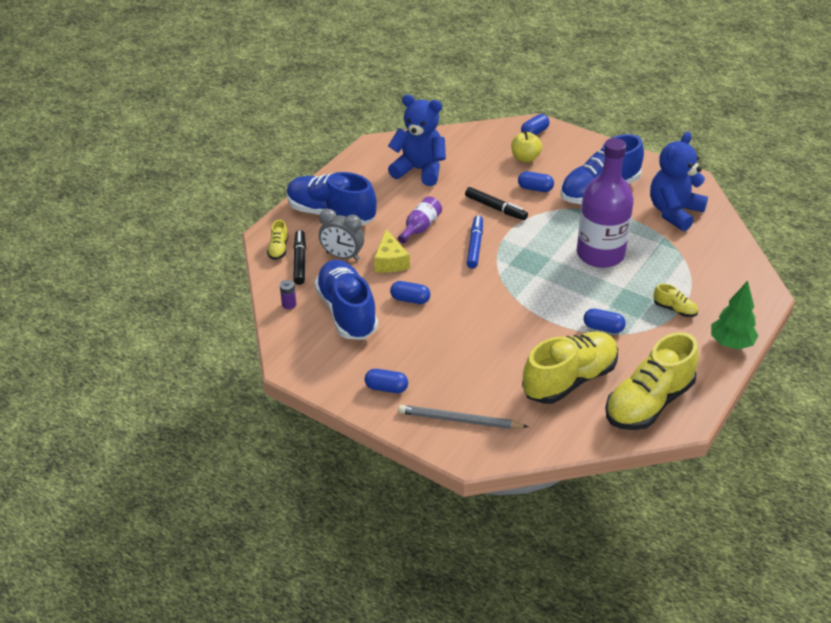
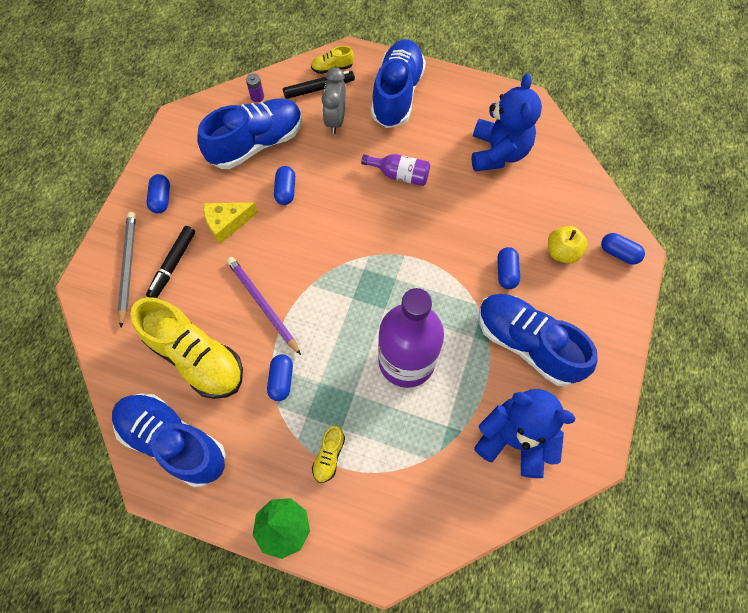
camera: 75 degrees right, 25 degrees up
(390, 261) = (339, 161): yellow cheese -> yellow cheese (227, 223)
(475, 246) = (384, 231): blue marker -> none
(495, 208) = (456, 238): black marker -> black marker (173, 265)
(527, 330) = (262, 305): none -> purple pencil
(648, 403) = (174, 441): yellow shoe -> blue shoe

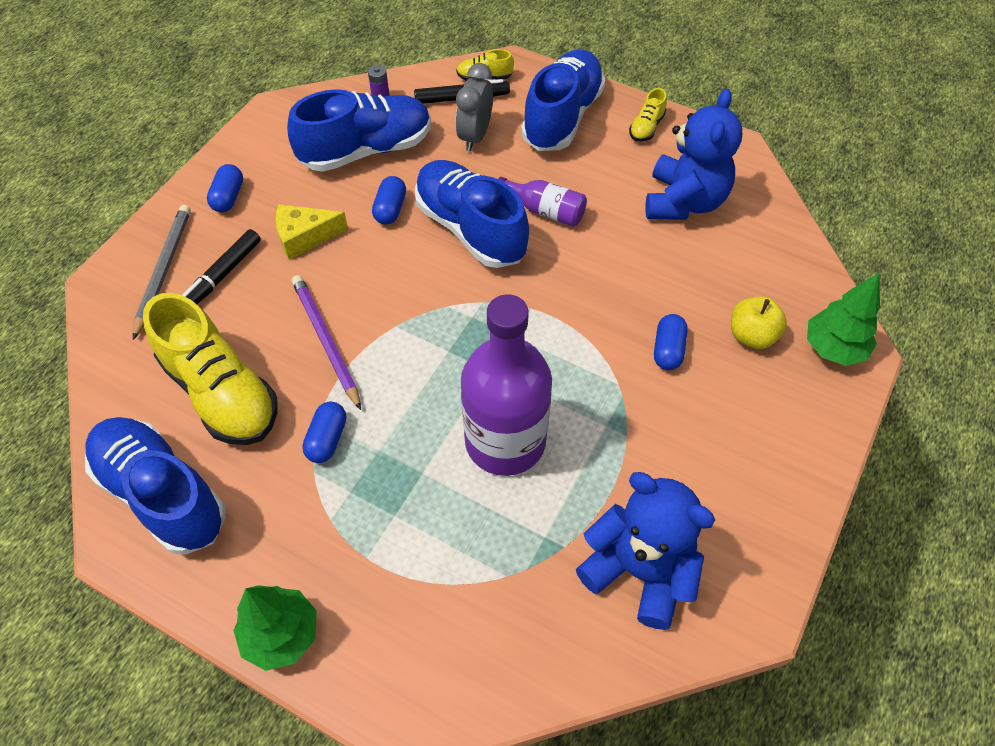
camera: 10 degrees right, 10 degrees down
(329, 456) = (368, 548): yellow shoe -> yellow shoe (646, 127)
(527, 344) = (681, 446): blue shoe -> blue shoe (470, 228)
(619, 253) = (833, 348): blue capsule -> green tree

